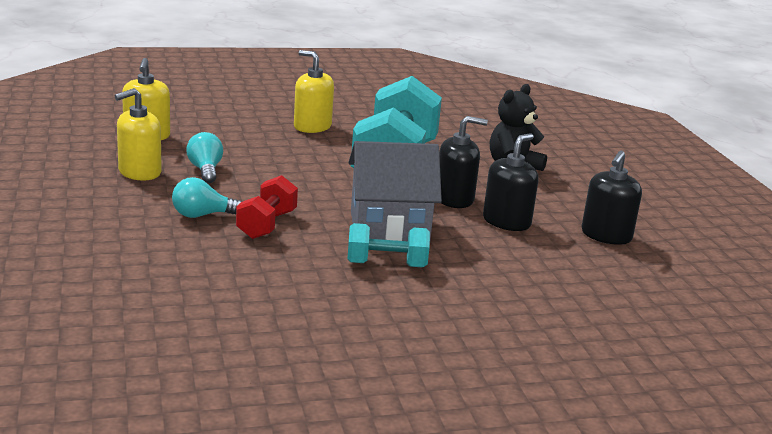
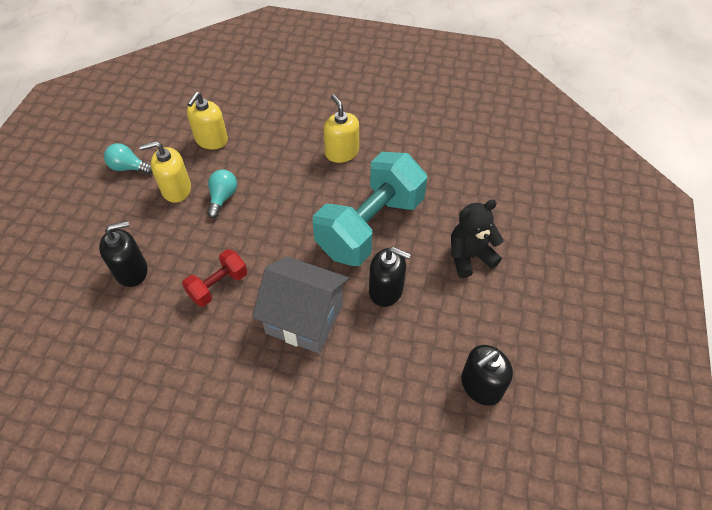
camera: 30 degrees right, 30 degrees up
(202, 215) = (182, 259): turquoise light bulb -> turquoise light bulb (129, 168)
(386, 264) = (269, 368): turquoise dumbbell -> none
(506, 222) = (407, 337): black soap dispenser -> black soap dispenser (131, 271)

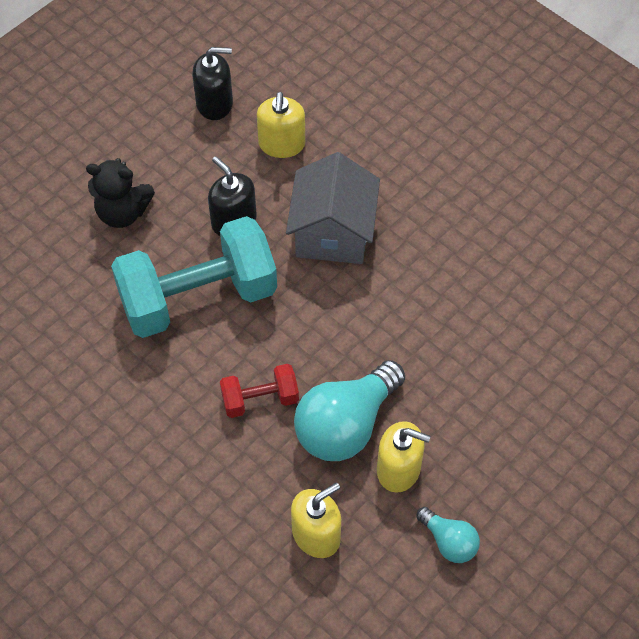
camera: 150 degrees left, 5 degrees up
(131, 271) = (492, 376): black soap dispenser -> none
(218, 286) = (403, 310): red dumbbell -> red dumbbell (260, 399)
(223, 198) = (346, 425): turquoise light bulb -> turquoise light bulb, size x1.94
(304, 318) = (333, 233): grey house -> grey house turned 45 degrees clockwise
(341, 152) = (158, 418): yellow soap dispenser -> yellow soap dispenser (281, 144)

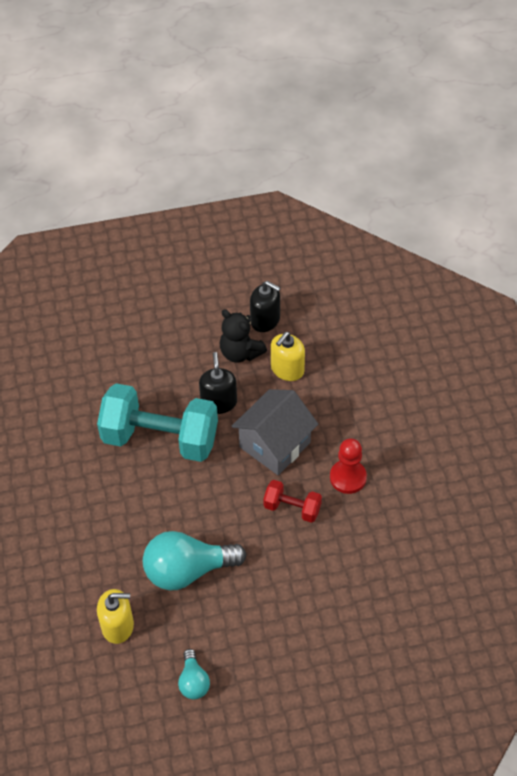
camera: 35 degrees right, 5 degrees down
(122, 212) = (156, 359): black teddy bear -> black teddy bear (240, 352)
(260, 399) = (148, 523): red dumbbell -> red dumbbell (292, 508)
(398, 469) = (198, 618): yellow soap dispenser -> none
(438, 224) = (348, 477): none -> red pawn

